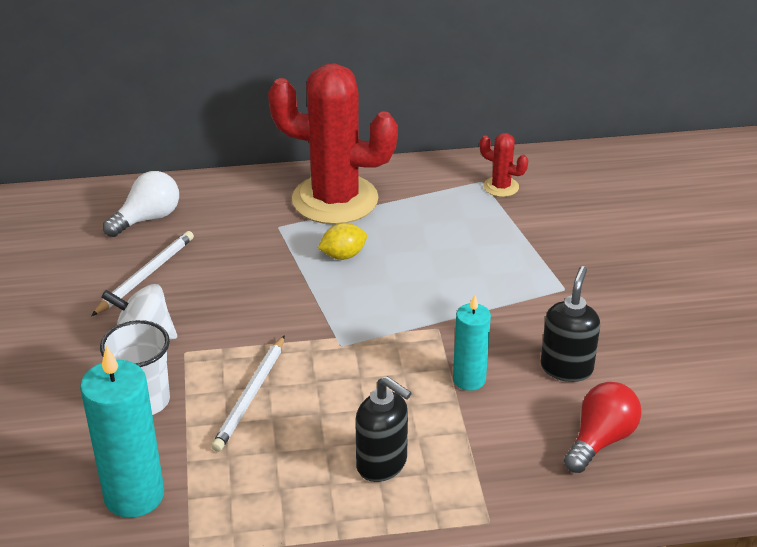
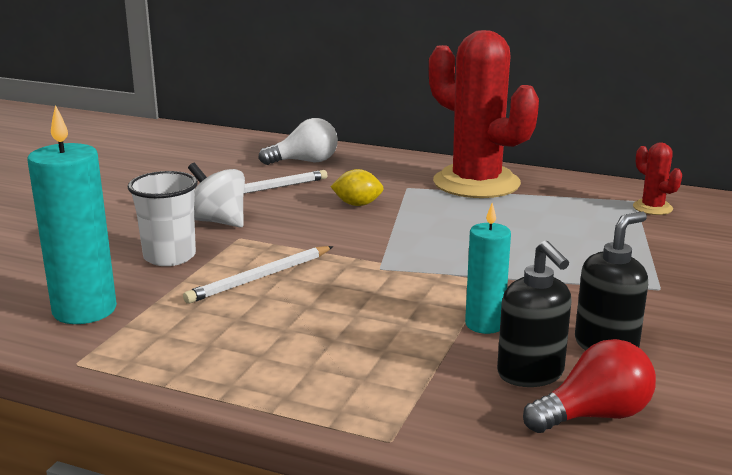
camera: 30 degrees right, 15 degrees down
(343, 255) = (446, 215): yellow lemon -> yellow lemon (357, 204)
(382, 464) = (326, 358): black soap dispenser -> black soap dispenser (531, 374)

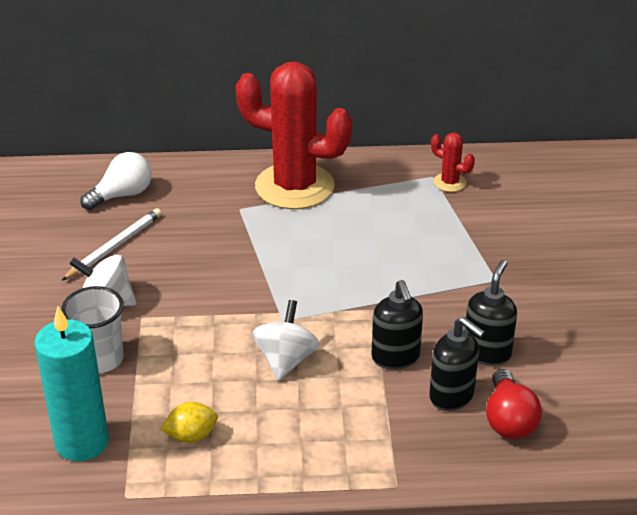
camera: 25 degrees left, 15 degrees up
(260, 278) = (195, 360): white pencil -> none
(355, 298) = (286, 360): none -> white spinning top
(357, 204) = (212, 244): yellow lemon -> yellow lemon (191, 436)
(484, 324) = (395, 358): turquoise candle -> black soap dispenser
(594, 415) = (509, 420): red light bulb -> red light bulb turned 135 degrees clockwise

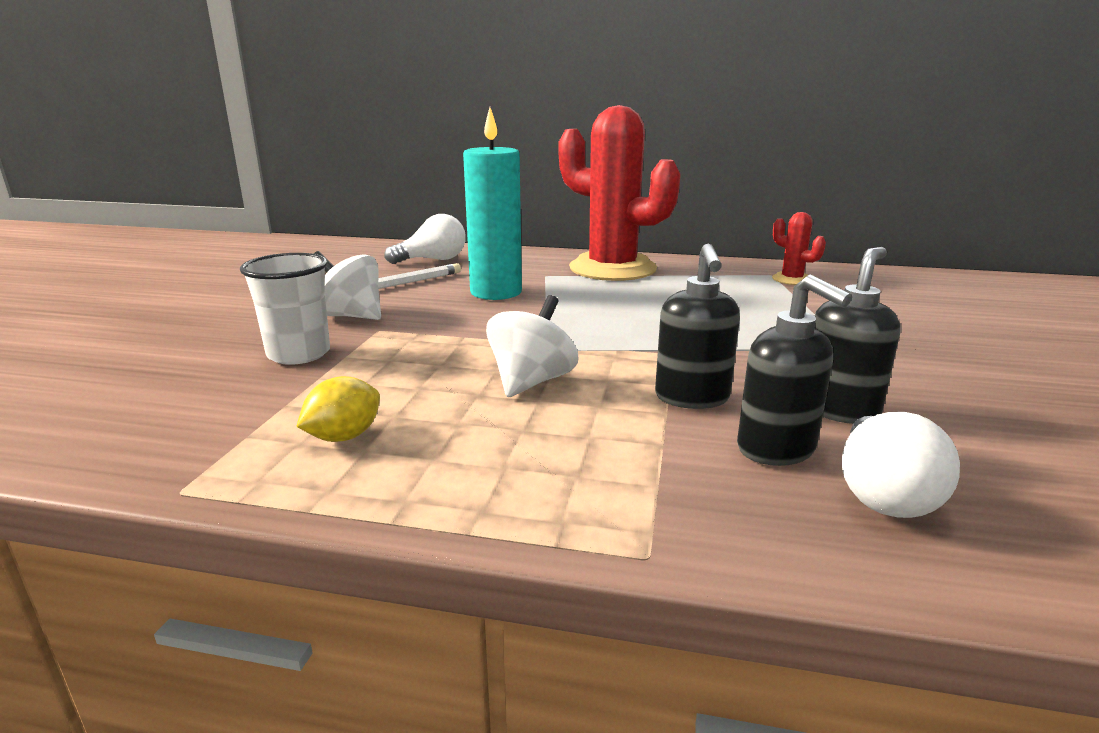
camera: 15 degrees right, 15 degrees down
(82, 442) = (192, 421): turquoise candle -> turquoise candle (496, 292)
(191, 436) = (344, 437): yellow lemon -> yellow lemon turned 45 degrees counterclockwise
(509, 420) = (882, 493): red light bulb -> white light bulb

